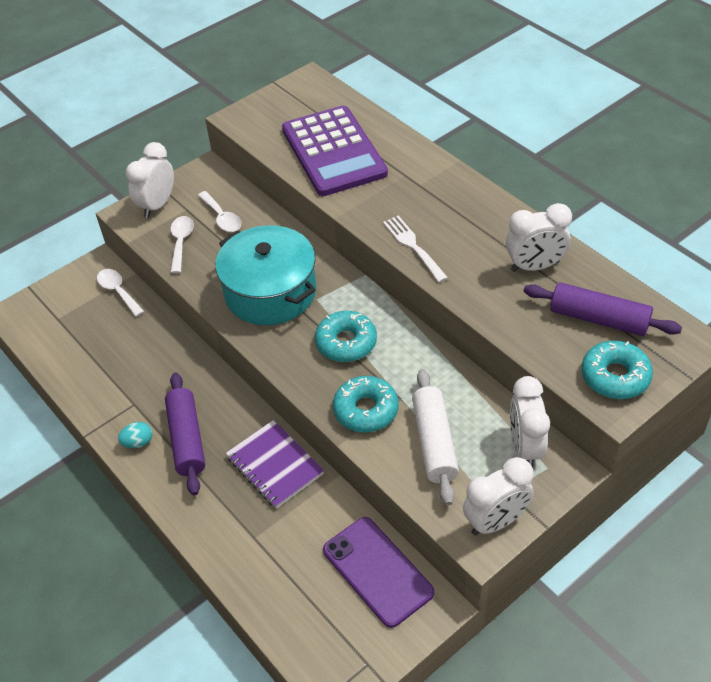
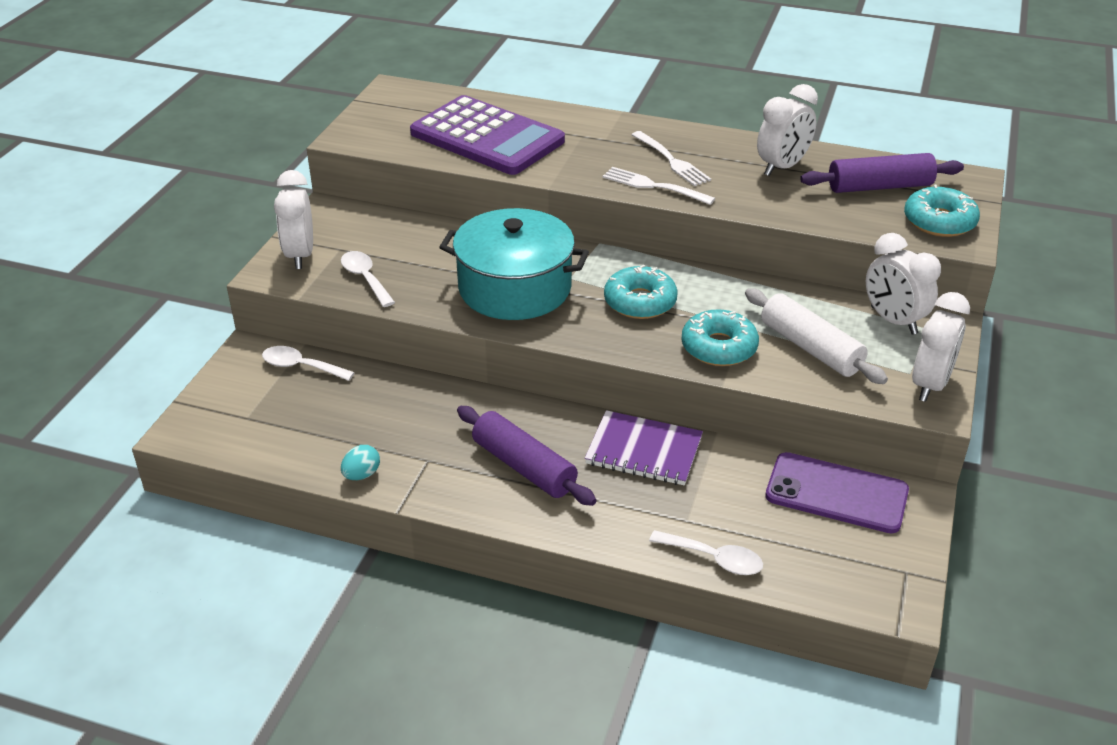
camera: 35 degrees left, 10 degrees down
(138, 442) = (470, 492): turquoise egg -> turquoise egg (361, 475)
(222, 218) = (391, 244): white spoon -> white spoon (714, 559)
(450, 225) = (671, 160): none -> white fork

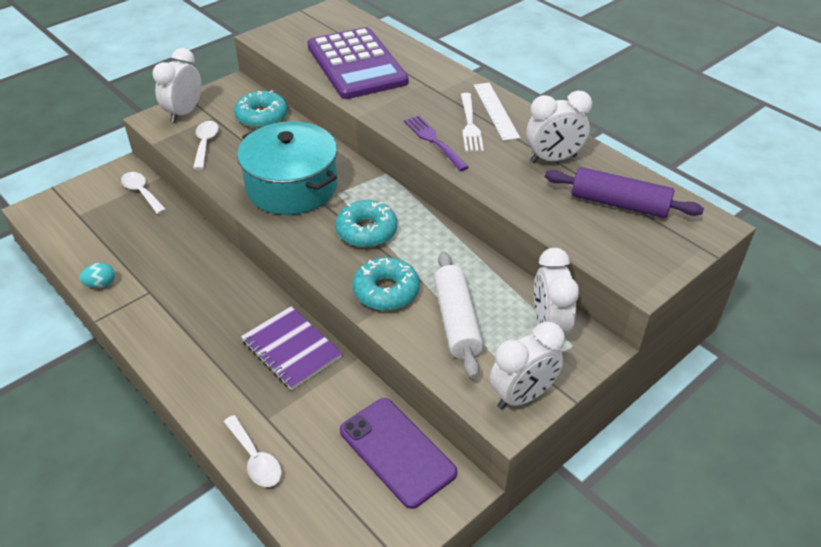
camera: 30 degrees right, 5 degrees up
(524, 466) = (202, 324): purple rolling pin -> none
(654, 186) = (434, 141): white fork -> purple fork
(681, 140) = (496, 111): none -> white ruler
(939, 221) = (640, 254): turquoise donut -> turquoise donut (262, 116)

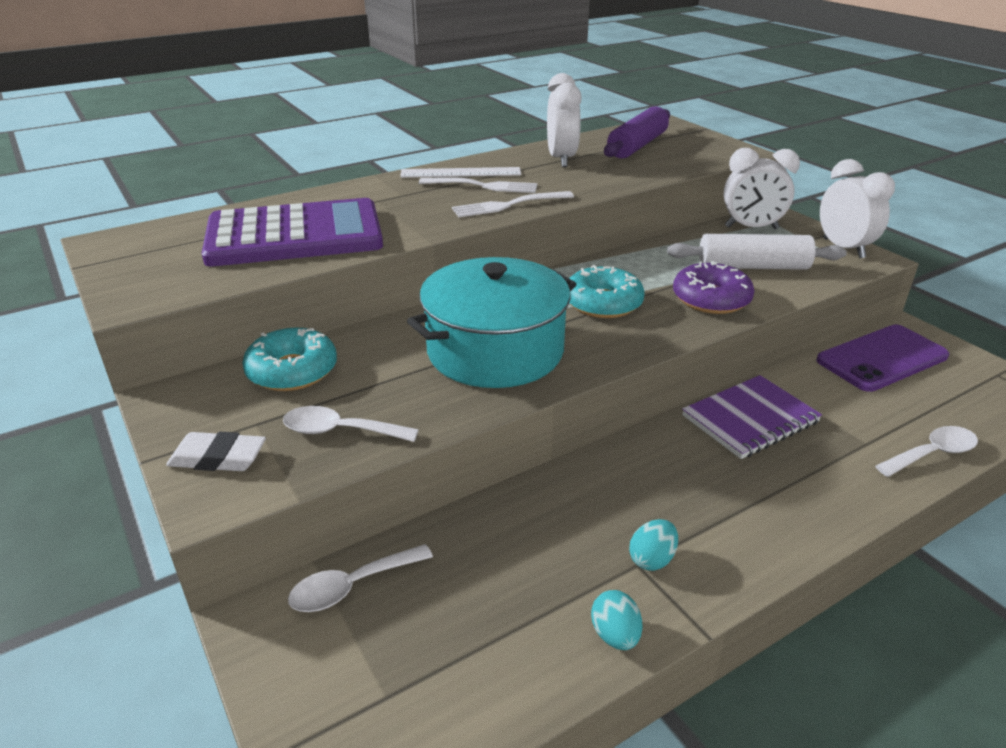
camera: 80 degrees left, 10 degrees down
(152, 297) = (652, 559): none -> turquoise egg
(184, 113) = (218, 458): white clock -> white eraser
(386, 291) = (711, 299): turquoise donut -> purple donut
(434, 141) = (509, 205): purple fork -> white fork

